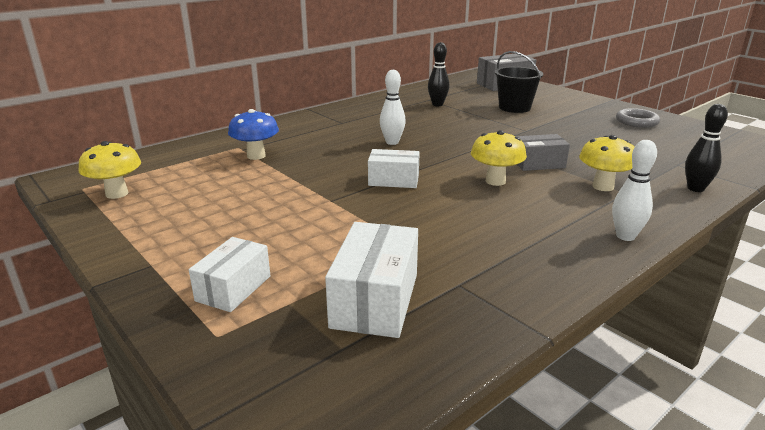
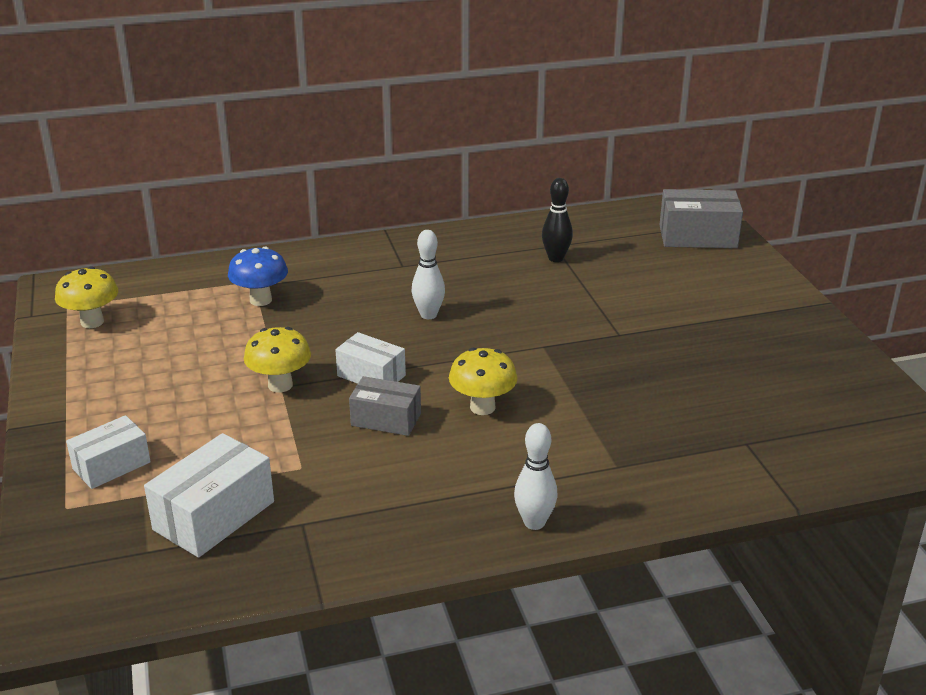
camera: 25 degrees right, 5 degrees up
(514, 108) = (655, 288): black bucket -> none
(538, 163) = (566, 394): grey box -> grey box (386, 419)
(603, 186) = (600, 450): yellow mushroom -> yellow mushroom (280, 385)
(636, 122) = (798, 356): grey ring -> none
(695, 189) = (713, 486): black bowling pin -> none

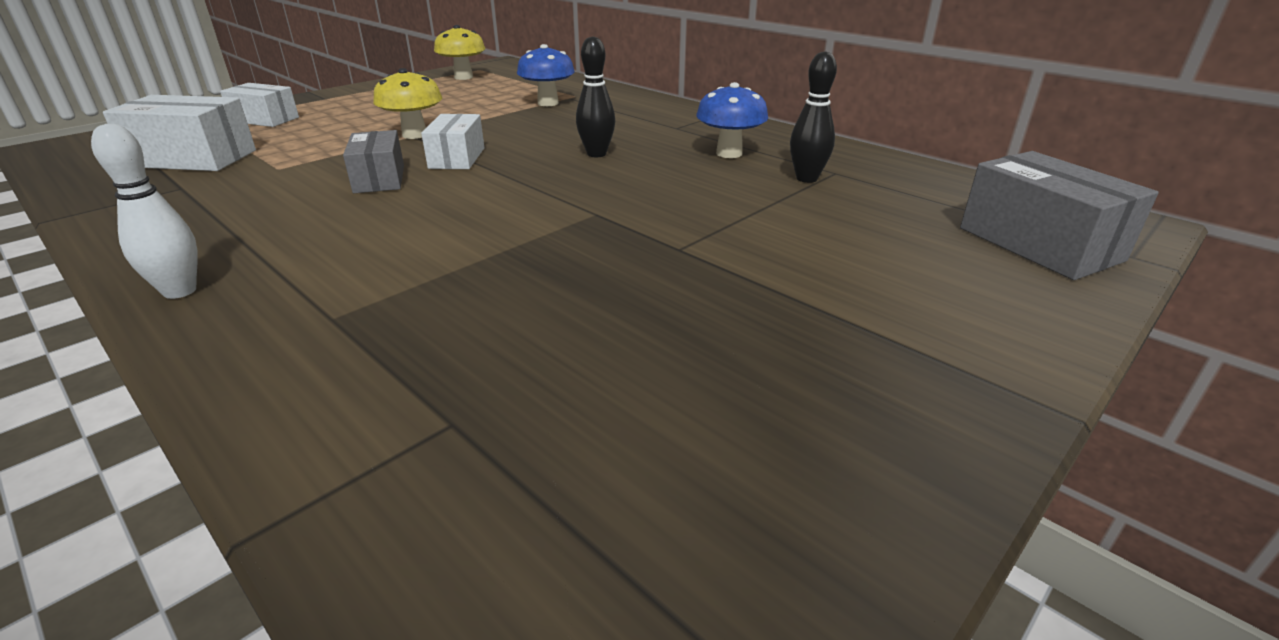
camera: 60 degrees right, 0 degrees up
(428, 315) = (596, 154): white bowling pin -> black bowling pin
(482, 407) = (431, 212): yellow mushroom -> none
(483, 266) = (729, 153): none -> blue mushroom

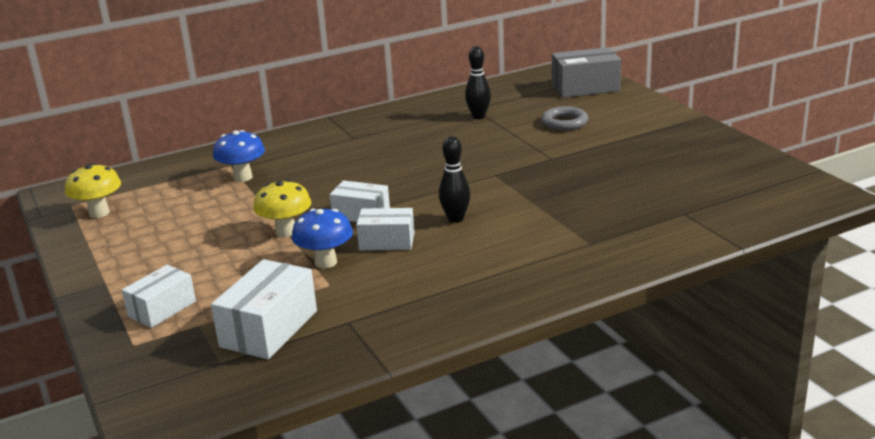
camera: 70 degrees left, 5 degrees down
(180, 291) = (540, 290): white bowling pin -> none
(379, 179) = (387, 241): grey box -> white box
(596, 154) = (390, 167): black bowling pin -> black bowling pin (455, 219)
(729, 153) = (421, 129): blue mushroom -> blue mushroom (325, 262)
(844, 242) = (564, 123): none -> grey ring

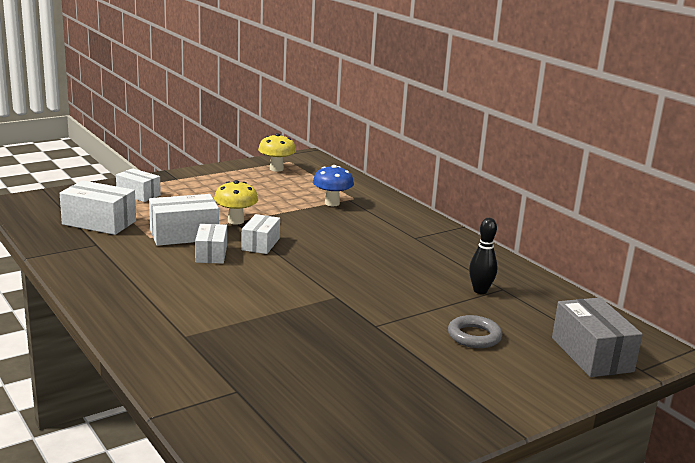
camera: 80 degrees right, 5 degrees down
(325, 262) = (184, 235): blue mushroom -> white box
(455, 219) = (245, 279): black bowling pin -> none

